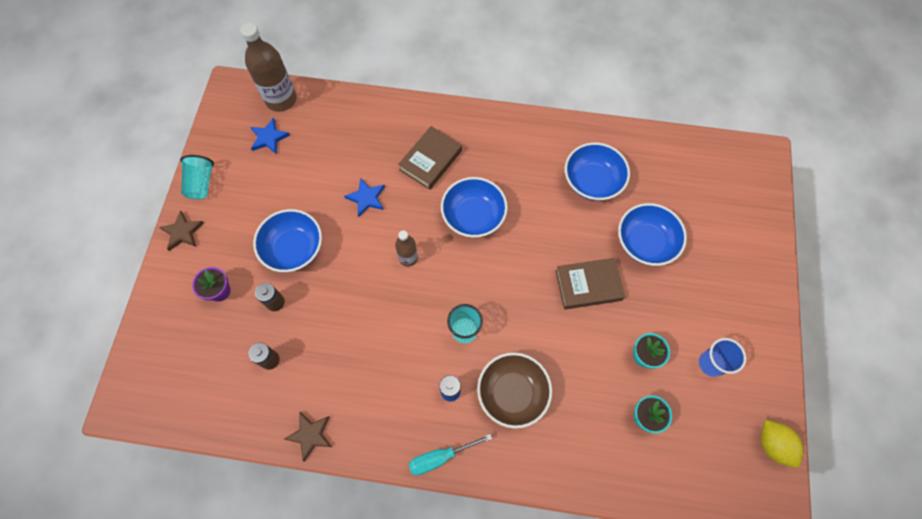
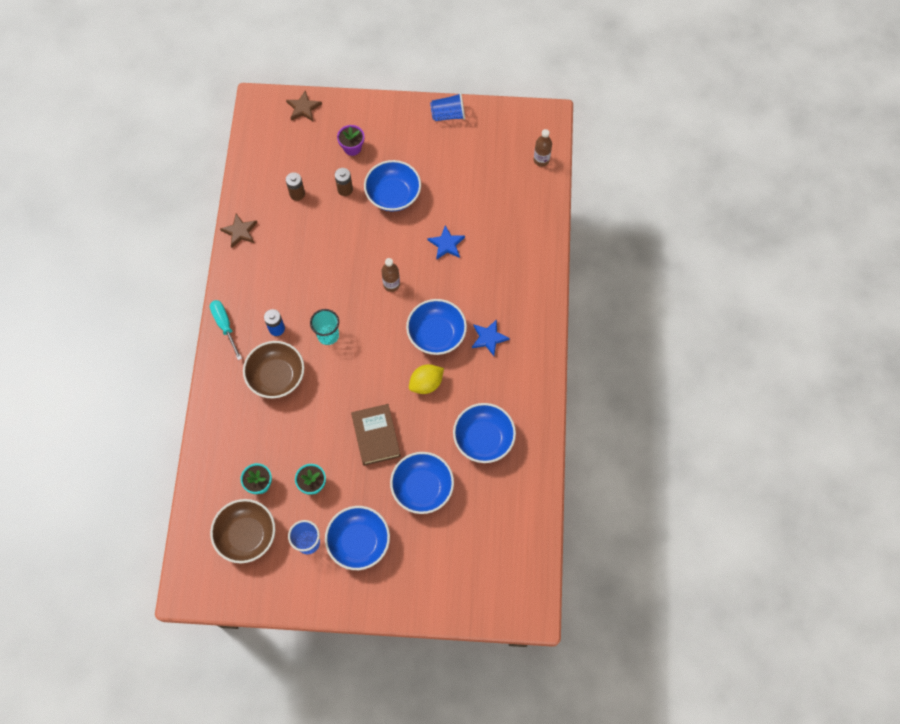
camera: 85 degrees right, 0 degrees up
(182, 232) = (401, 111): brown star -> brown star (303, 108)
(201, 183) = (448, 115): turquoise cup -> blue cup
(269, 138) = (499, 157): blue star -> blue star (489, 338)
(281, 99) = (541, 160): brown bottle -> brown bottle, size x0.54
(430, 160) = (491, 293): brown book -> none
(706, 309) = (359, 542): none -> blue bowl
(706, 434) = (246, 535): none -> brown bowl
(773, 444) = (239, 592): yellow lemon -> yellow lemon (426, 384)

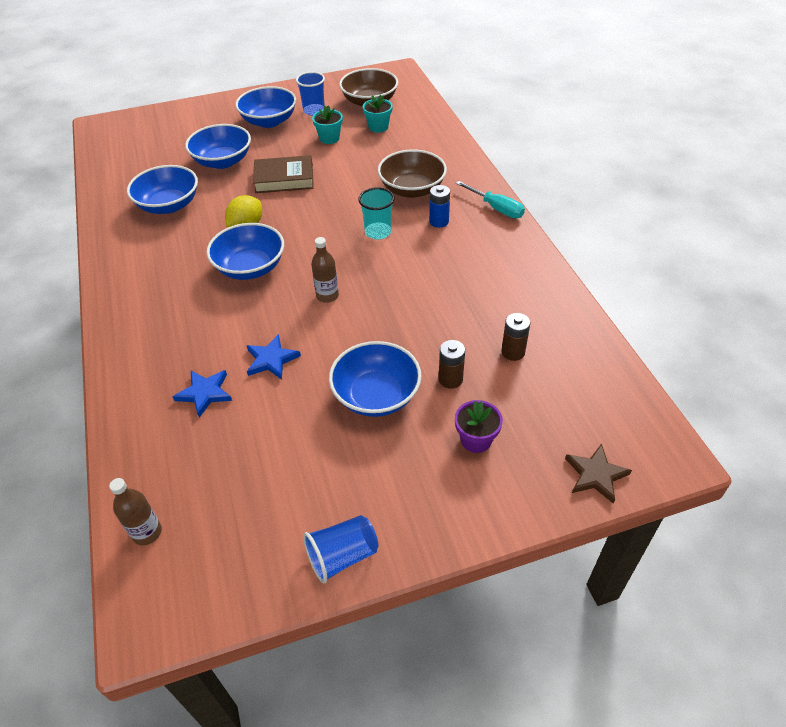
camera: 160 degrees right, 20 degrees down
(240, 231) = (552, 289): brown star -> none
(376, 436) = (284, 179): brown book -> brown book turned 60 degrees counterclockwise
(489, 338) = (183, 282): blue star -> blue star (205, 393)

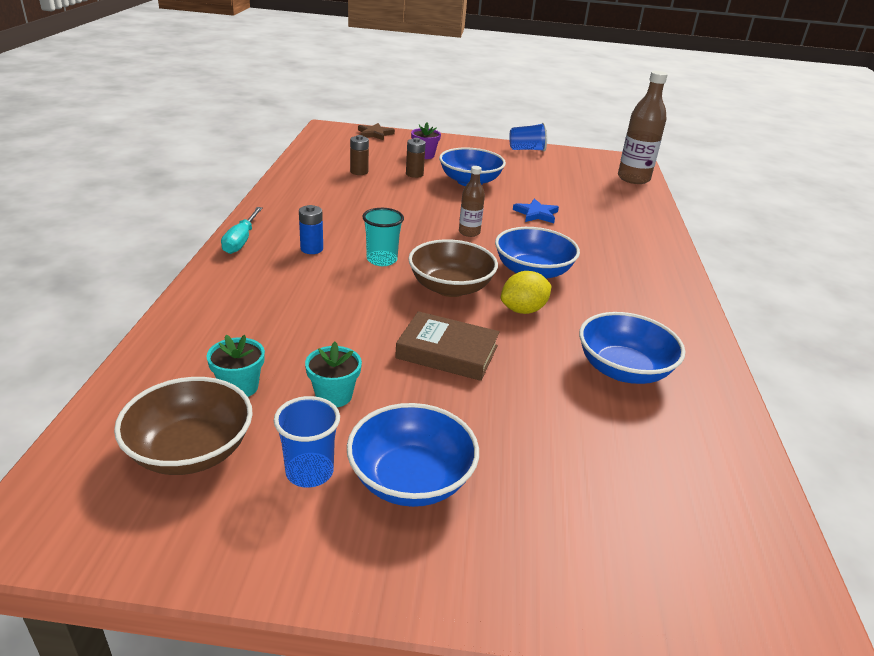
camera: 160 degrees left, 15 degrees down
(147, 532) = (633, 178): brown bottle -> brown bottle, size x1.84
(205, 393) = (593, 213): blue star -> none
(223, 161) = (529, 416): blue bowl -> none
(412, 189) = (301, 285): brown bowl -> brown bowl (450, 287)
(496, 208) = (241, 241): turquoise screwdriver -> turquoise screwdriver turned 150 degrees counterclockwise

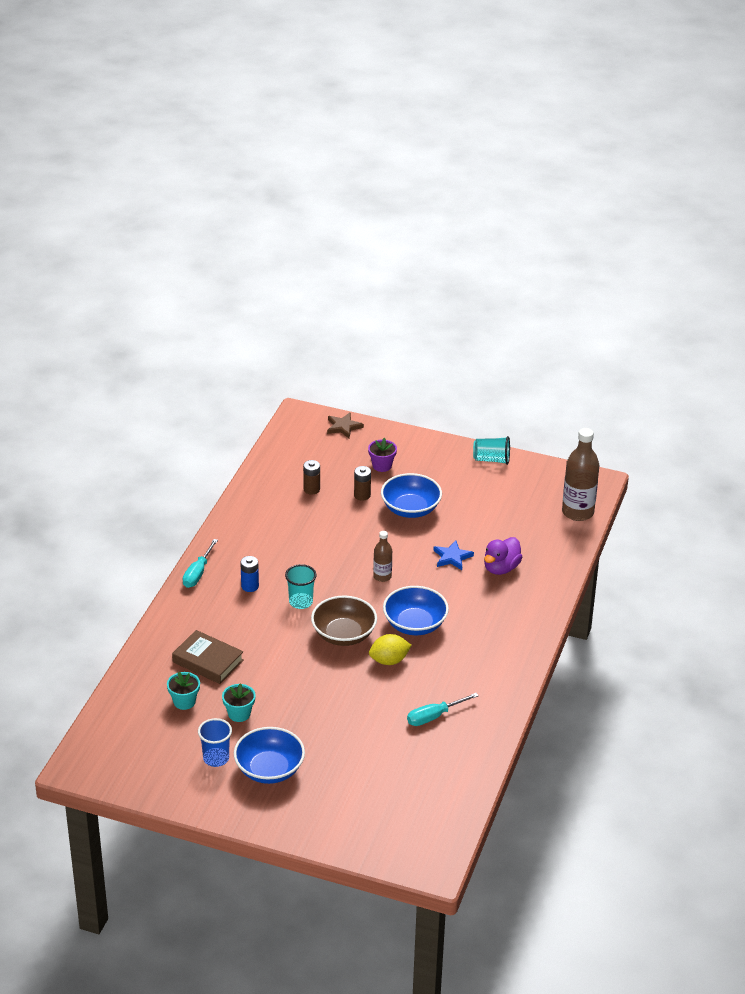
camera: 15 degrees right, 5 degrees up
(191, 451) = (154, 738): brown bowl -> none
(447, 352) = (320, 690): brown book -> brown book (208, 661)
(526, 149) = (491, 460): blue cup -> turquoise cup
(593, 219) = (501, 568): none -> purple duck
(623, 370) = (434, 716): blue bowl -> turquoise screwdriver

